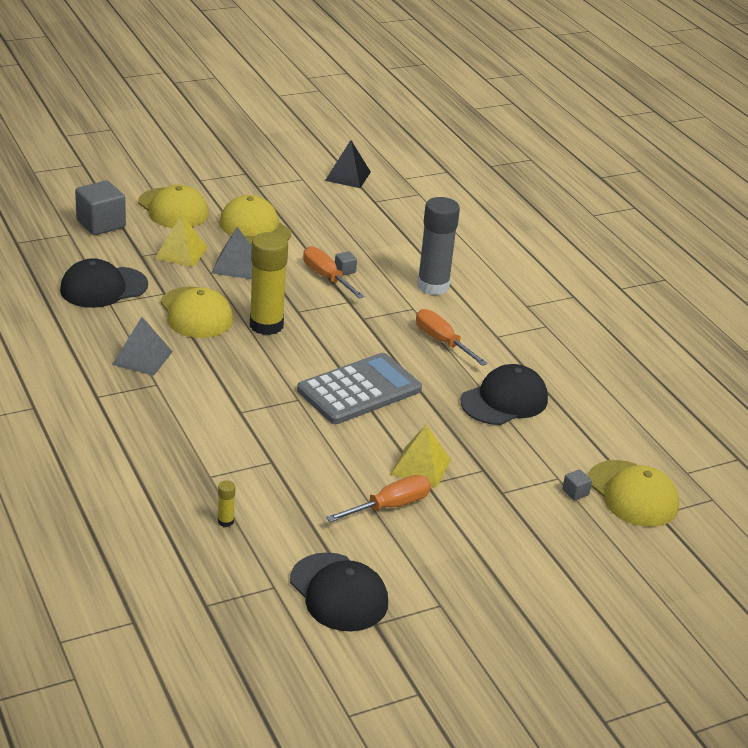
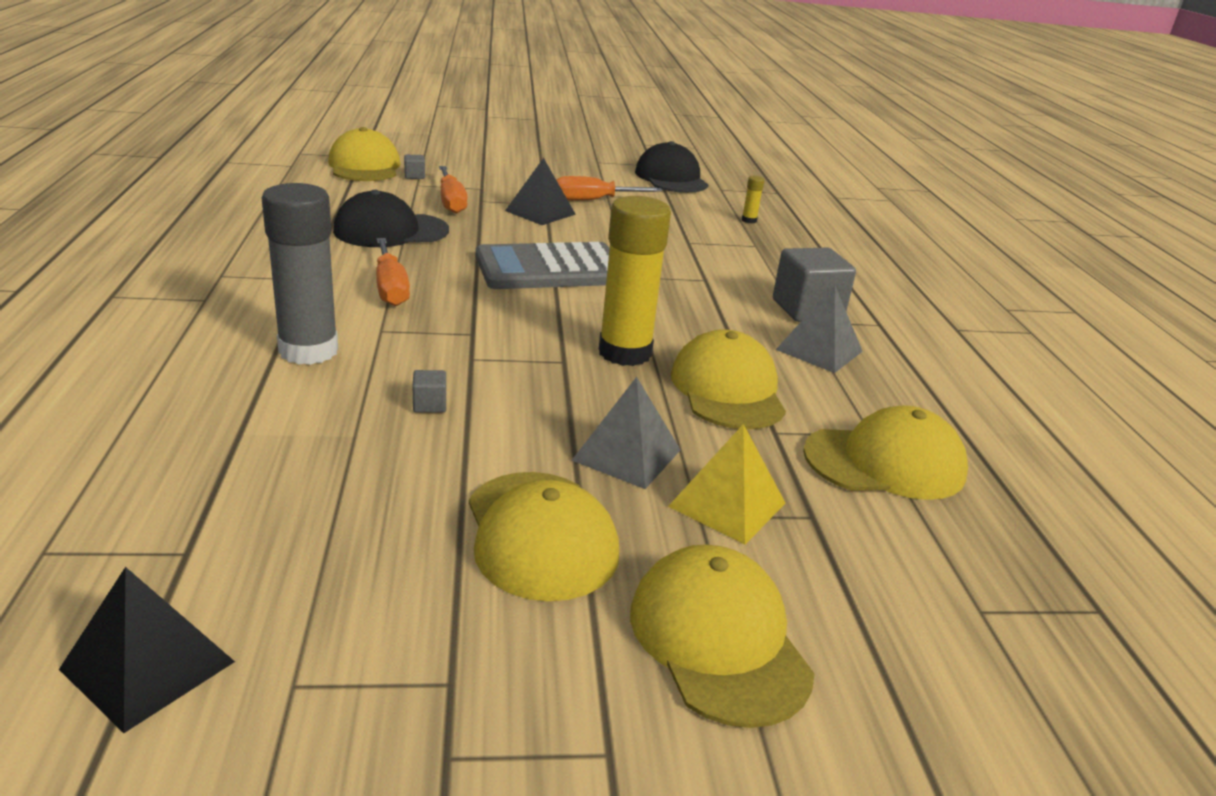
camera: 160 degrees left, 5 degrees down
(101, 224) = (908, 626): grey cube -> grey cube (807, 310)
(103, 287) = (885, 462): black cap -> yellow cap
(326, 277) = (474, 400): orange screwdriver -> orange screwdriver (451, 202)
(421, 467) = (540, 212): yellow pyramid -> black pyramid

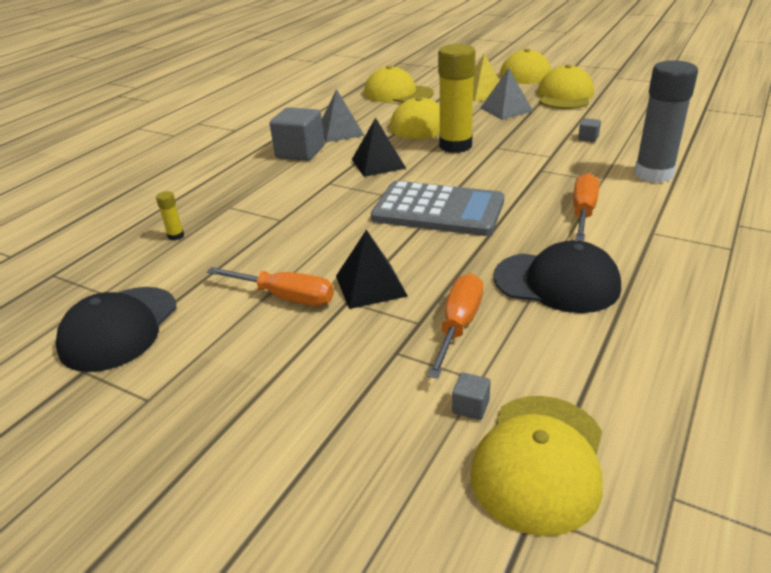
camera: 140 degrees left, 5 degrees up
(148, 665) = (709, 90): black pyramid -> black pyramid (378, 163)

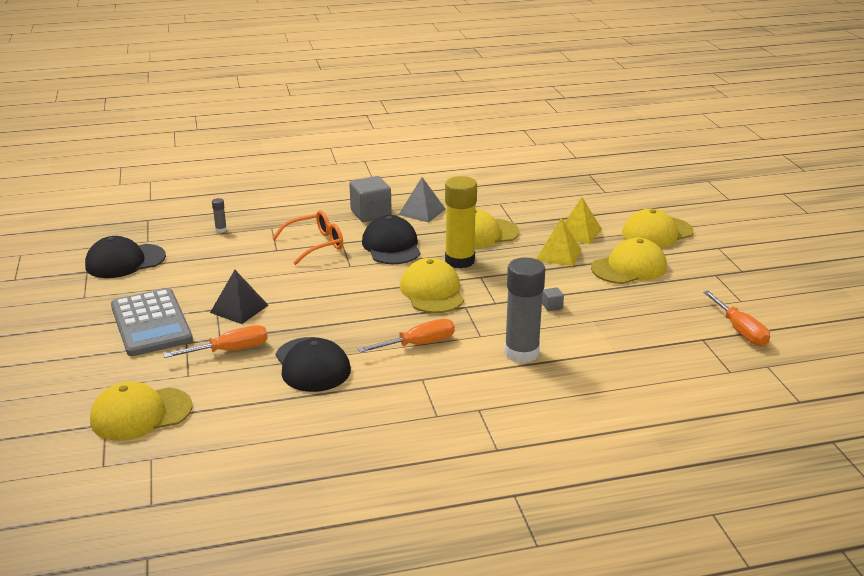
camera: 45 degrees right, 5 degrees down
(176, 236) = (221, 230): yellow glue stick -> grey glue stick
(285, 297) = (200, 290): orange screwdriver -> orange screwdriver (740, 330)
(309, 196) = (316, 244): none -> orange glasses
(378, 163) = (391, 246): black pyramid -> black cap
(397, 93) = (522, 201): yellow cap -> yellow cap (432, 291)
(438, 210) = (353, 293): grey calculator -> grey calculator (151, 323)
(470, 407) = (163, 380): grey cube -> none
(506, 109) = (558, 254): grey pyramid -> yellow pyramid

